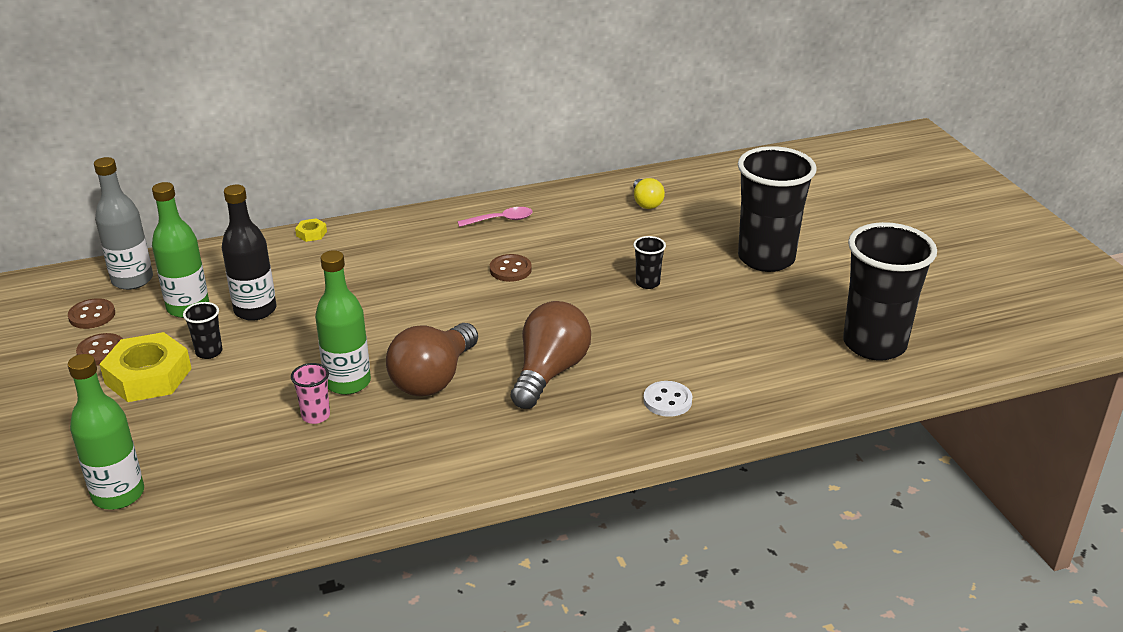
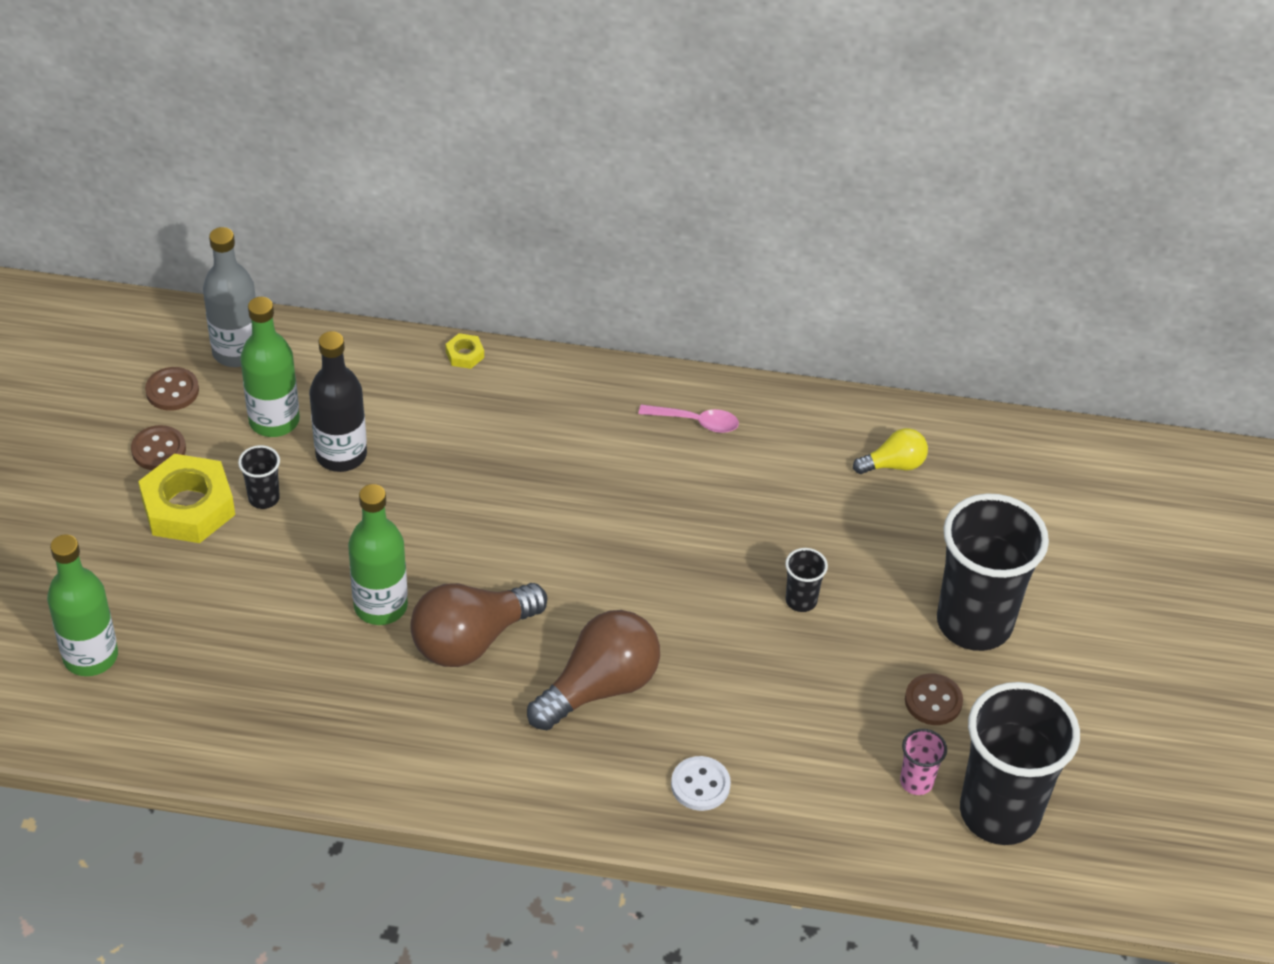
camera: 25 degrees right, 15 degrees up
(316, 416) = (324, 638): pink cup -> pink cup (916, 782)
(510, 270) = (655, 510): brown button -> brown button (933, 701)
(646, 203) = (893, 464): yellow light bulb -> yellow light bulb turned 120 degrees counterclockwise

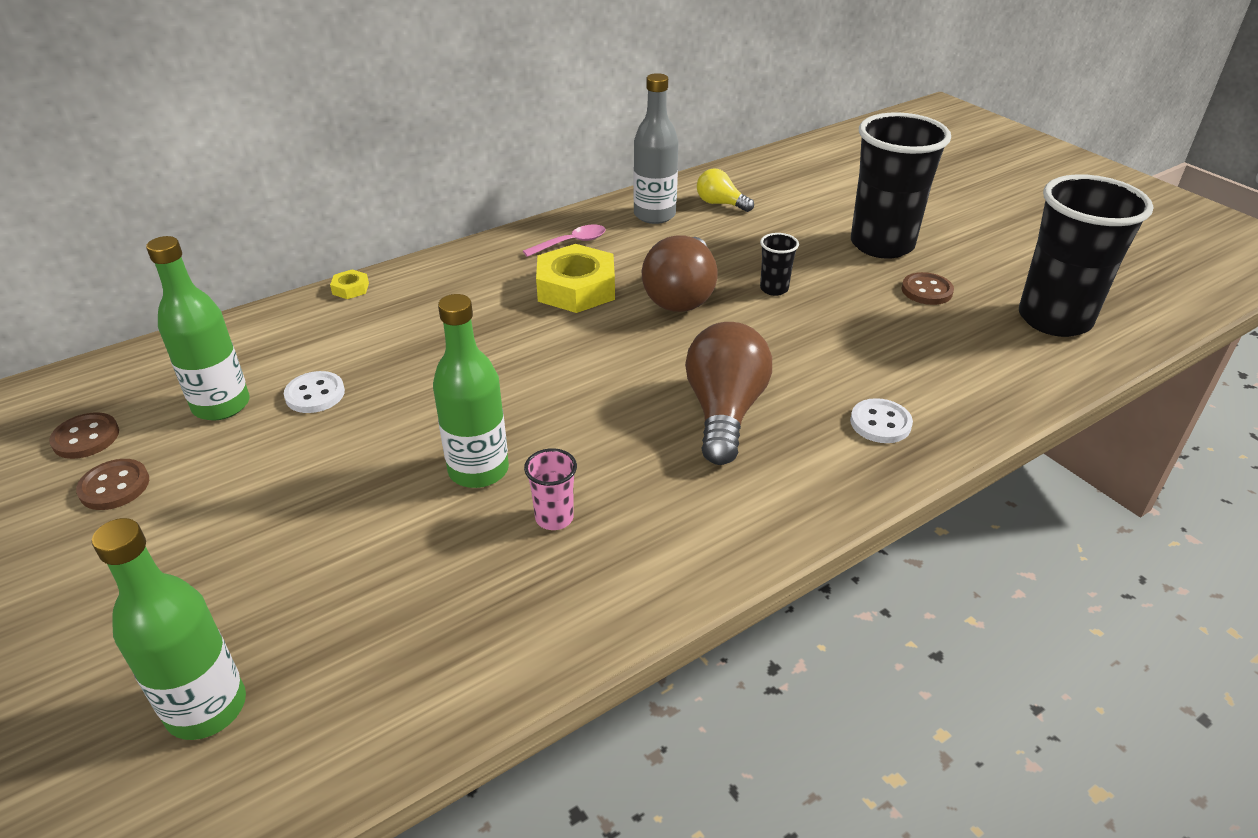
camera: 40 degrees left, 10 degrees down
(188, 507) = (195, 510): yellow nut -> yellow nut (576, 288)
(237, 352) = (131, 381): grey bottle -> grey bottle (654, 215)
(264, 498) = (272, 461): black cup -> none
(341, 455) = (315, 394): black bottle -> white button
(471, 640) = (586, 445): brown light bulb -> brown light bulb (681, 295)
(893, 464) = (720, 204): yellow light bulb -> yellow light bulb turned 90 degrees counterclockwise
(916, 782) = (989, 334): pink cup -> pink cup (554, 518)

